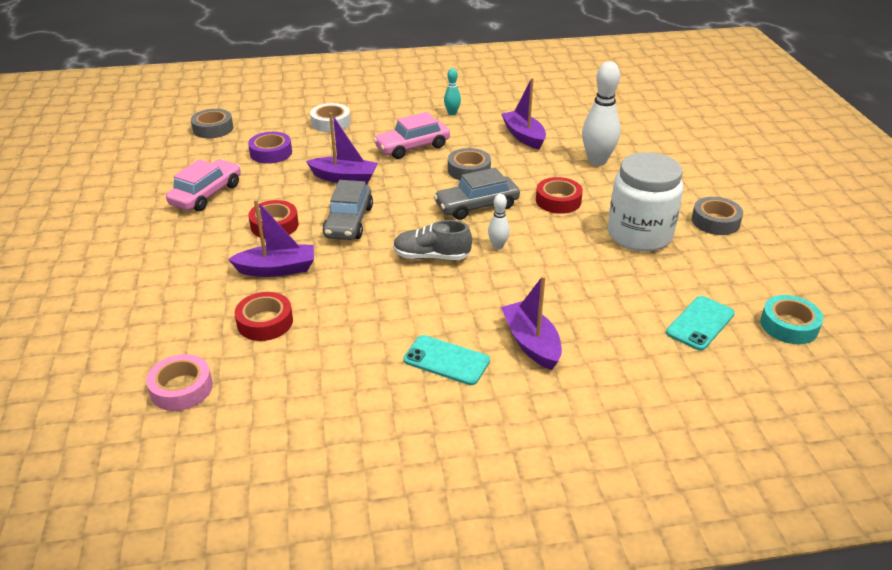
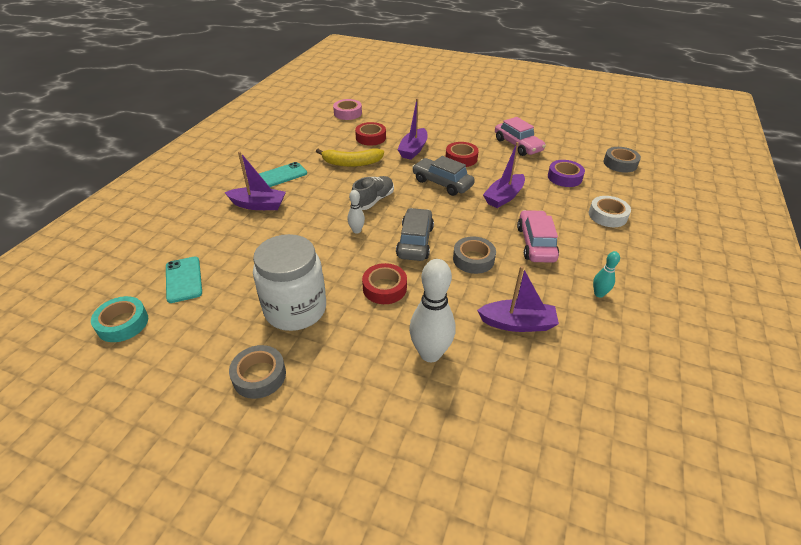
camera: 120 degrees right, 5 degrees up
(358, 309) = (351, 163): none -> yellow banana

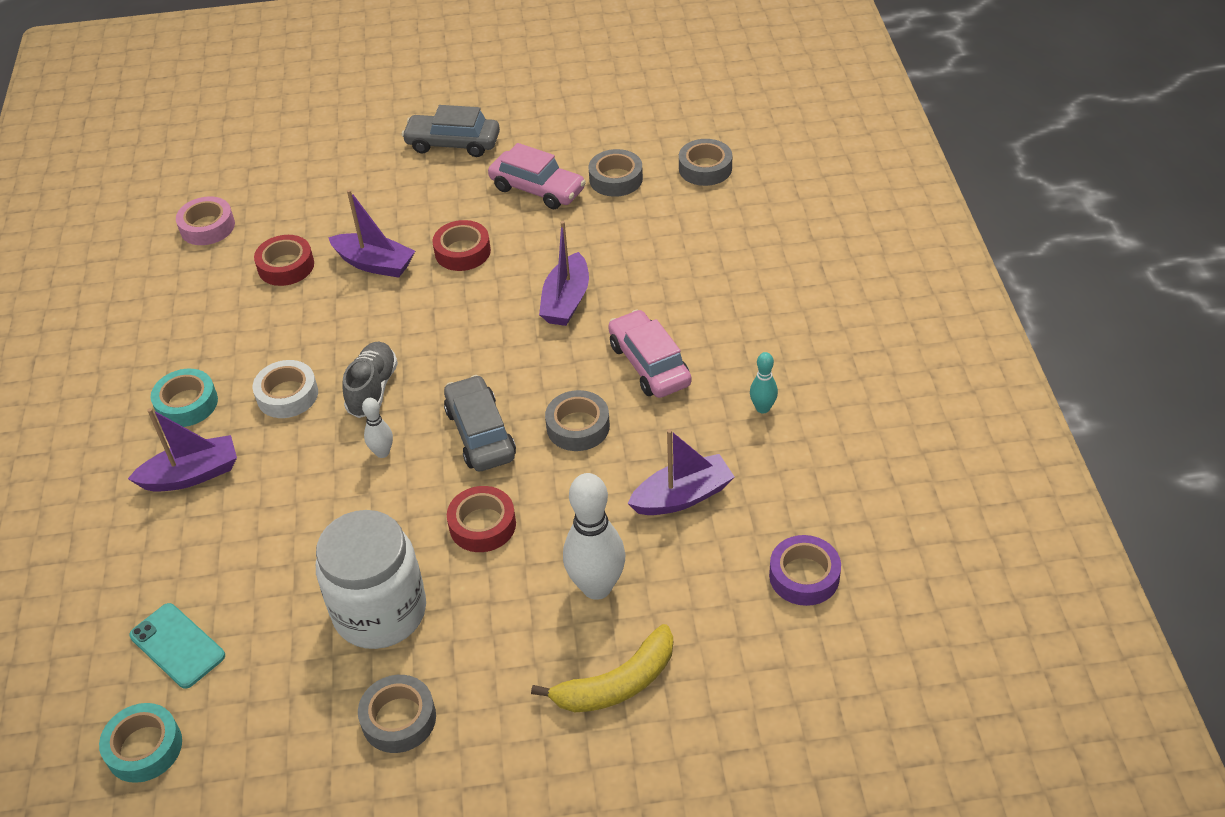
camera: 25 degrees left, 5 degrees up
(282, 175) = (187, 404): turquoise phone -> turquoise tape
(351, 163) = (289, 332): yellow banana -> yellow banana (616, 684)
(413, 150) = (374, 264): purple boat -> purple boat turned 60 degrees counterclockwise
(442, 183) = (460, 312): grey car -> grey car (453, 143)
(564, 153) = (616, 179): none -> grey tape
(564, 177) = (637, 228): purple tape -> purple tape (804, 576)
(607, 215) = (725, 275): white tape -> white tape (287, 395)

